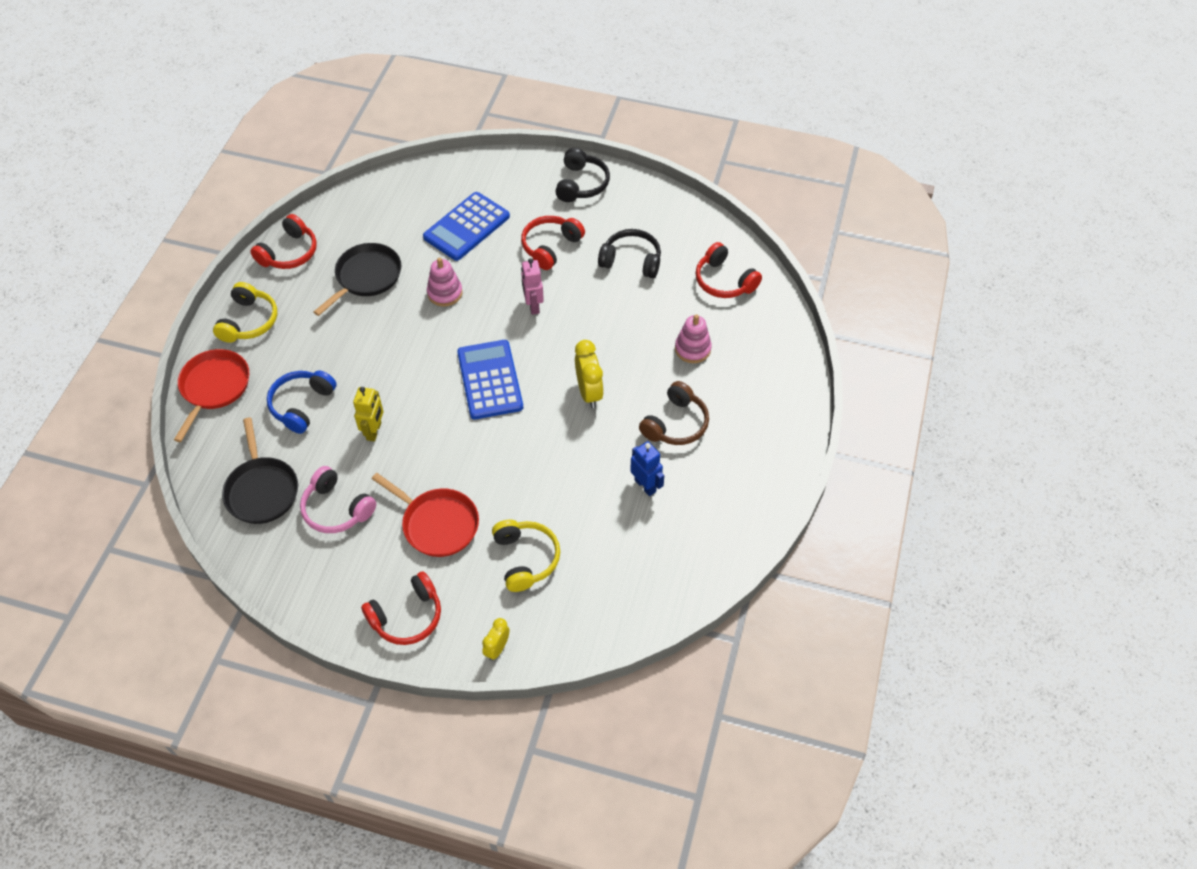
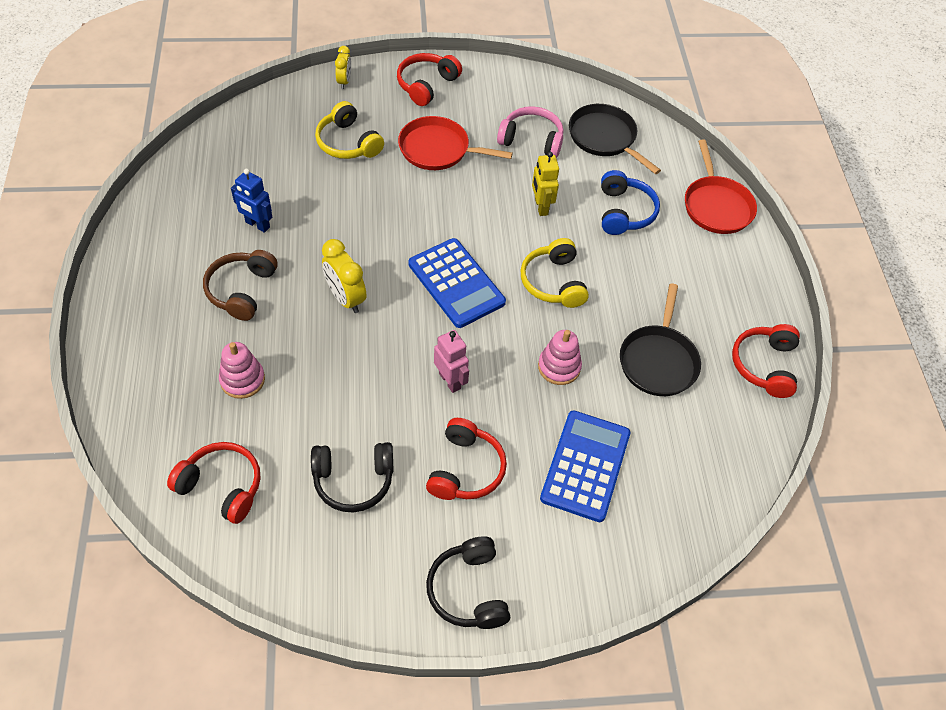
camera: 155 degrees right, 0 degrees up
(249, 321) = (739, 276): yellow headphones -> yellow headphones (553, 282)

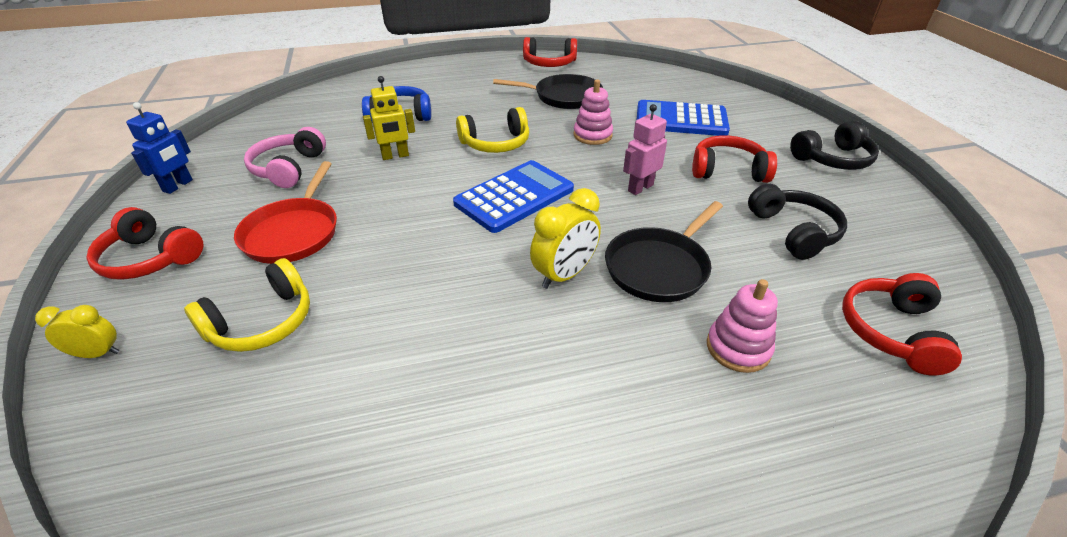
camera: 95 degrees left, 15 degrees down
(241, 290) = (589, 387): brown headphones -> none
(257, 225) = (449, 400): blue robot -> blue robot (178, 186)
(604, 138) = (294, 128): black pan -> black pan (659, 267)
(716, 206) = (391, 79): red pan -> none

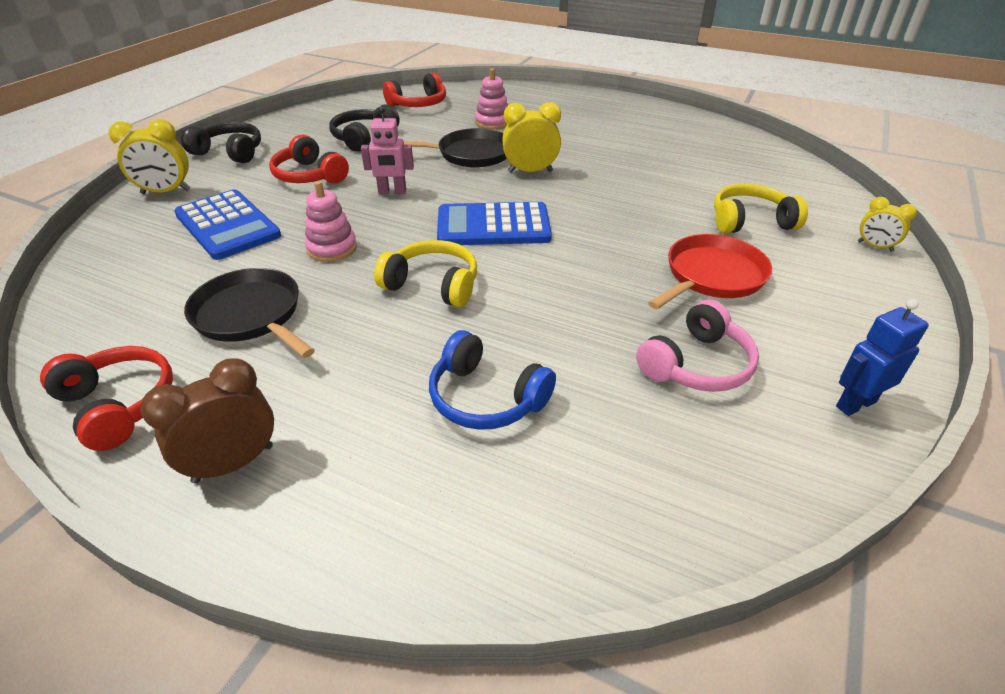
camera: 140 degrees left, 0 degrees up
(150, 258) = (859, 307): red headphones -> none
(395, 156) = (556, 321): yellow robot -> none
(476, 69) = (233, 463): none -> brown clock
(771, 118) = (166, 192): none -> yellow clock

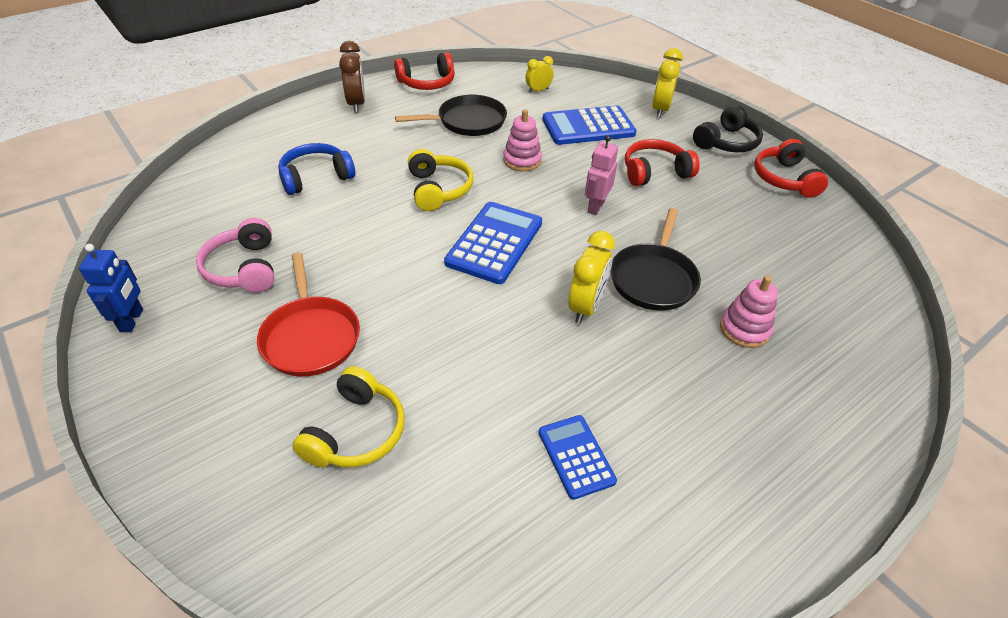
camera: 115 degrees right, 5 degrees up
(364, 138) = (732, 218): black headphones -> none
(418, 104) = (832, 284): red headphones -> red headphones (784, 179)
(433, 285) = (438, 189): yellow headphones -> yellow headphones turned 60 degrees counterclockwise
(657, 151) = (576, 456): none -> blue calculator
(875, 246) = (217, 515): yellow clock -> yellow clock (538, 90)

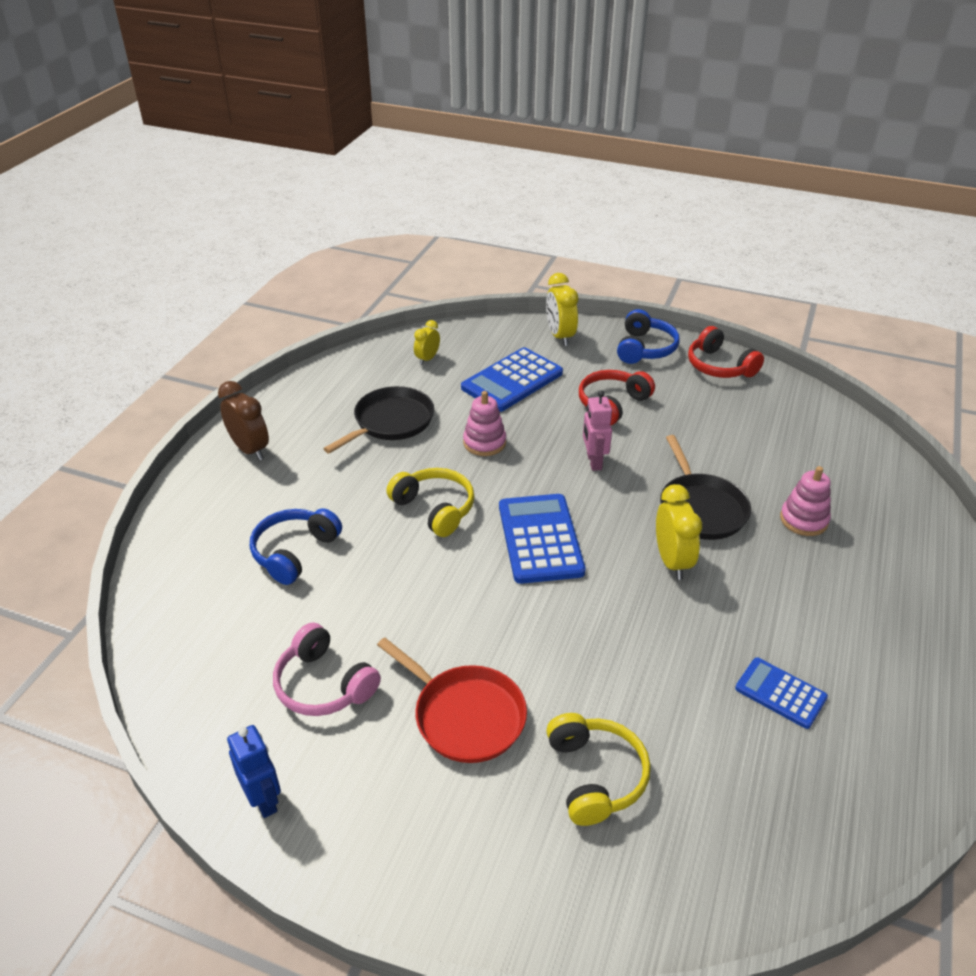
camera: 30 degrees left, 5 degrees down
(427, 83) = (303, 394): red headphones -> none
(726, 142) = (644, 348): black headphones -> blue headphones

